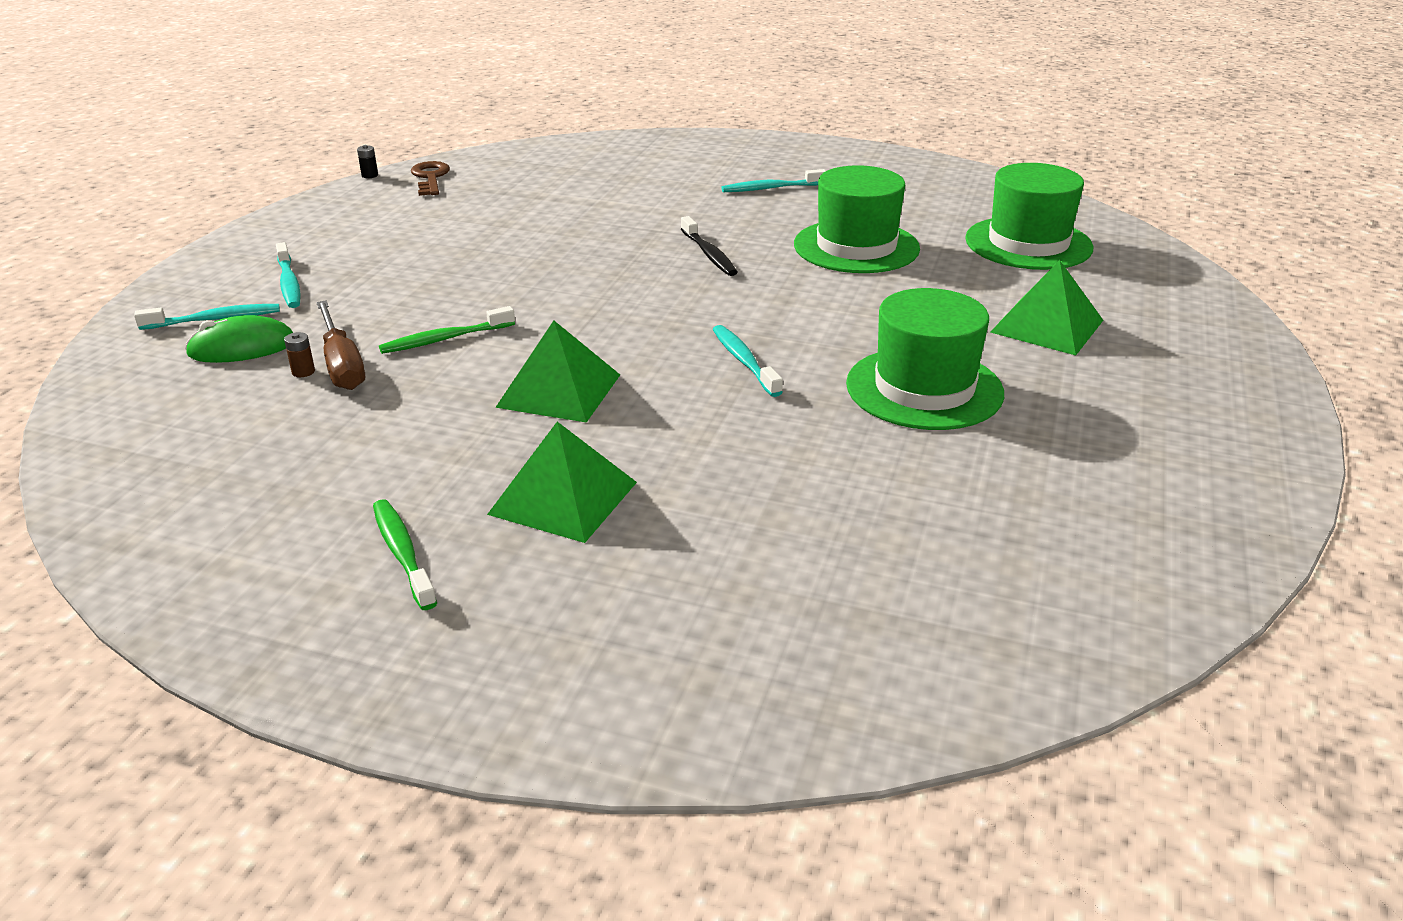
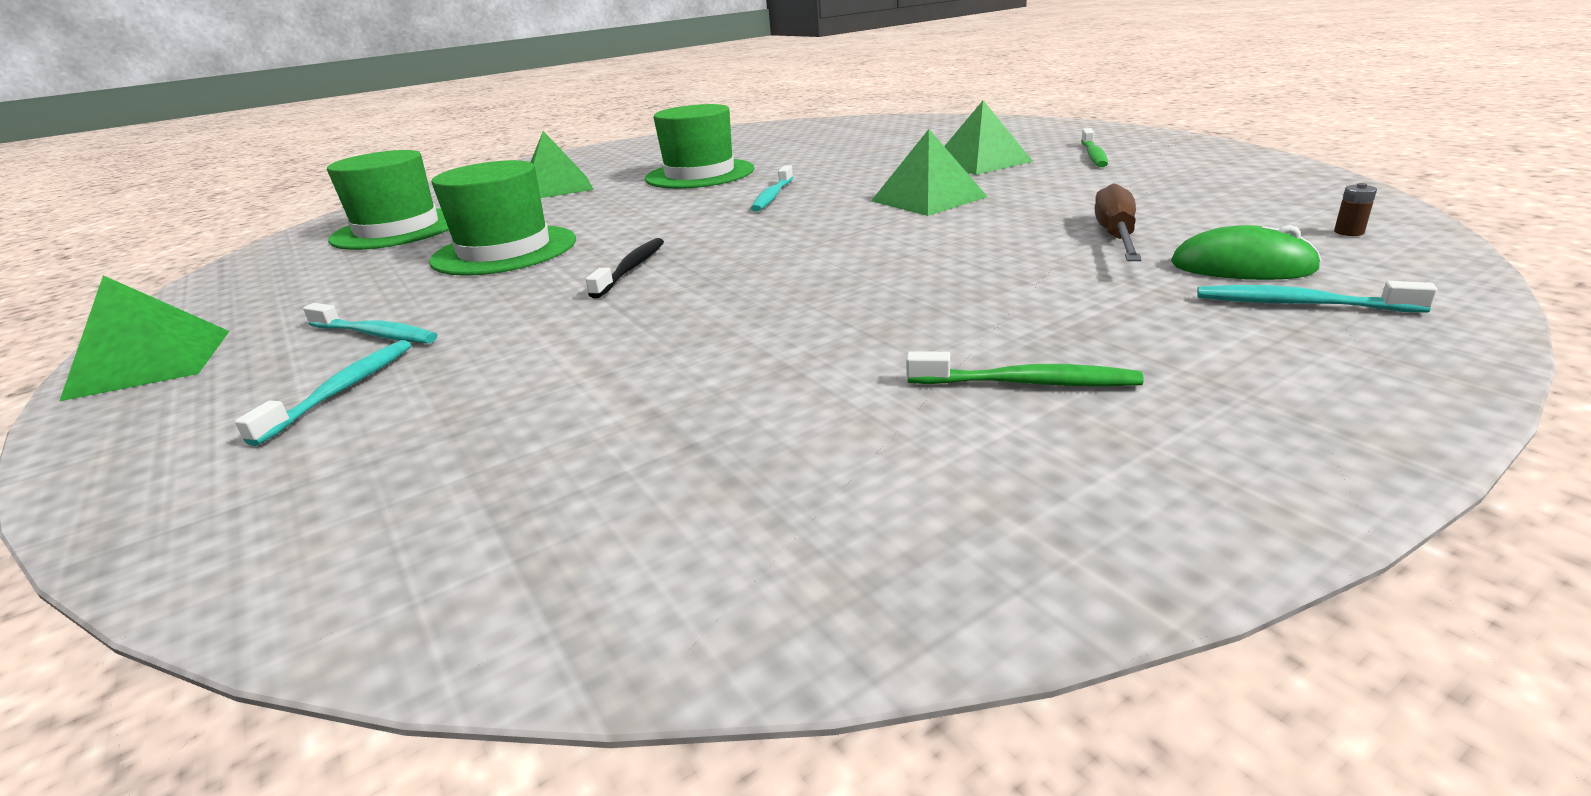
camera: 140 degrees left, 5 degrees down
(289, 283) = (1186, 335): turquoise toothbrush -> turquoise toothbrush (342, 390)
(303, 372) = (1160, 237): brown battery -> brown battery (1348, 232)
(369, 175) = (927, 650): black battery -> none
(430, 178) = (775, 561): brown key -> none
(445, 339) = (996, 241): green toothbrush -> green toothbrush (1027, 383)
(853, 155) = (151, 363): none -> green pyramid

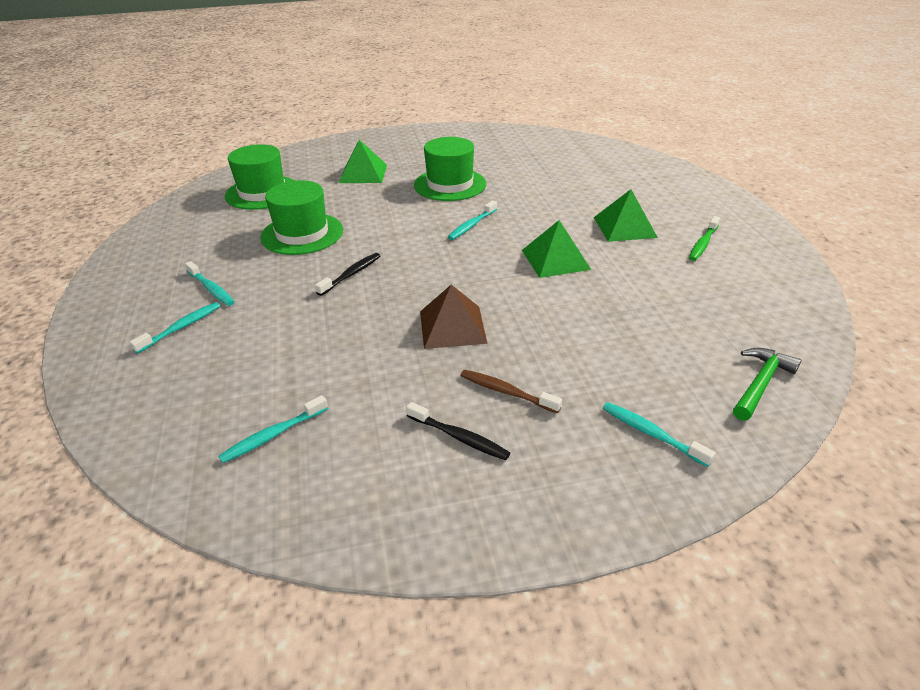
camera: 20 degrees right, 10 degrees up
(151, 363) = (117, 277): green pyramid -> none
(669, 477) = (273, 435): none -> turquoise toothbrush
(859, 280) = (452, 327): none -> brown pyramid
(1027, 383) = (459, 437): green toothbrush -> black toothbrush
(1032, 319) = (506, 392): none -> brown toothbrush
(1116, 237) = (622, 338): brown screwdriver -> none
(1242, 267) = (659, 391): green mouse -> none
(1348, 232) = (760, 383): brown battery -> green hammer

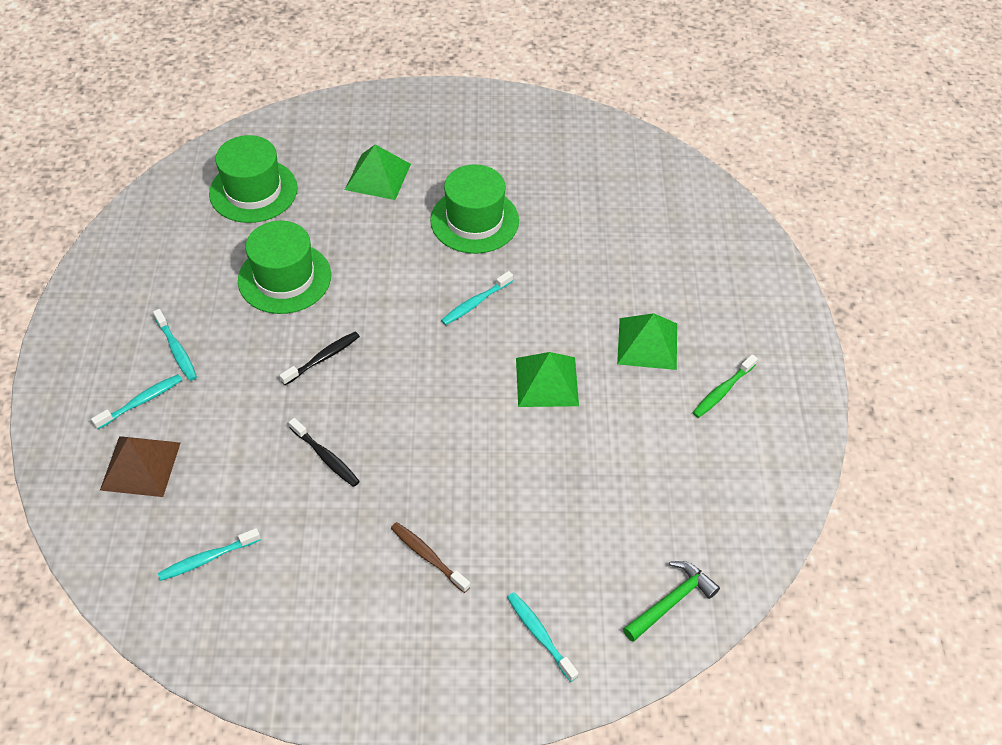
camera: 10 degrees right, 15 degrees up
(452, 327) = (404, 460): brown pyramid -> brown pyramid (140, 466)
(459, 437) = (368, 599): black toothbrush -> black toothbrush (326, 457)

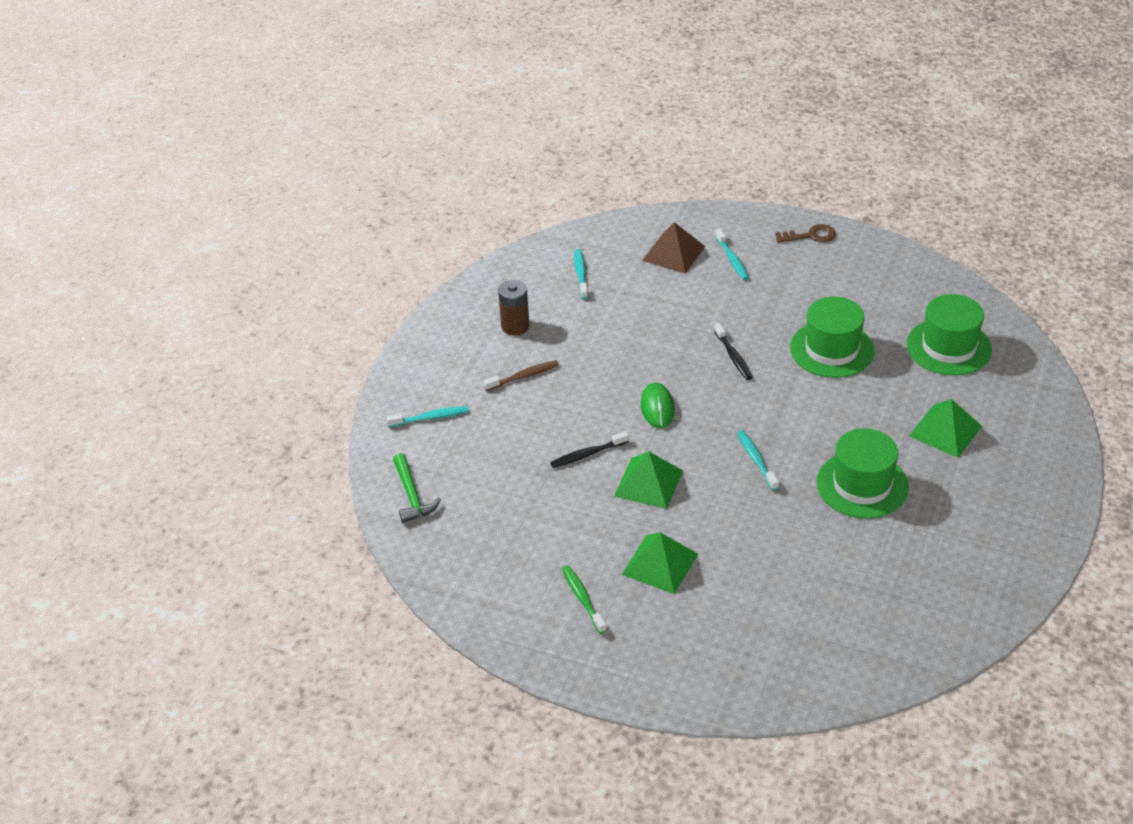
camera: 115 degrees right, 10 degrees down
(79, 336) = (811, 236): none -> brown key
(176, 350) = (775, 281): turquoise toothbrush -> none
(326, 457) = (636, 342): black toothbrush -> black toothbrush (587, 454)
(336, 600) = (515, 326): none -> brown battery
(431, 405) = (657, 408): none -> green mouse

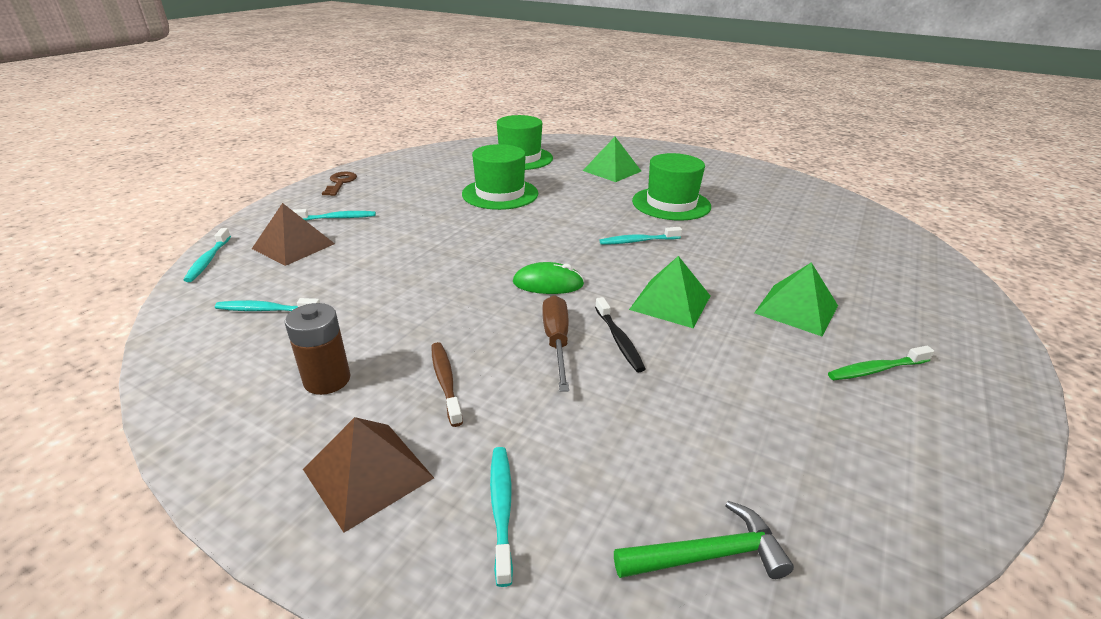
camera: 85 degrees left, 10 degrees down
(446, 365) = (368, 473): none -> brown pyramid
(578, 422) = (556, 342): none -> brown screwdriver
(637, 221) = (208, 260): none -> turquoise toothbrush
(733, 356) = (486, 234): black toothbrush -> none

